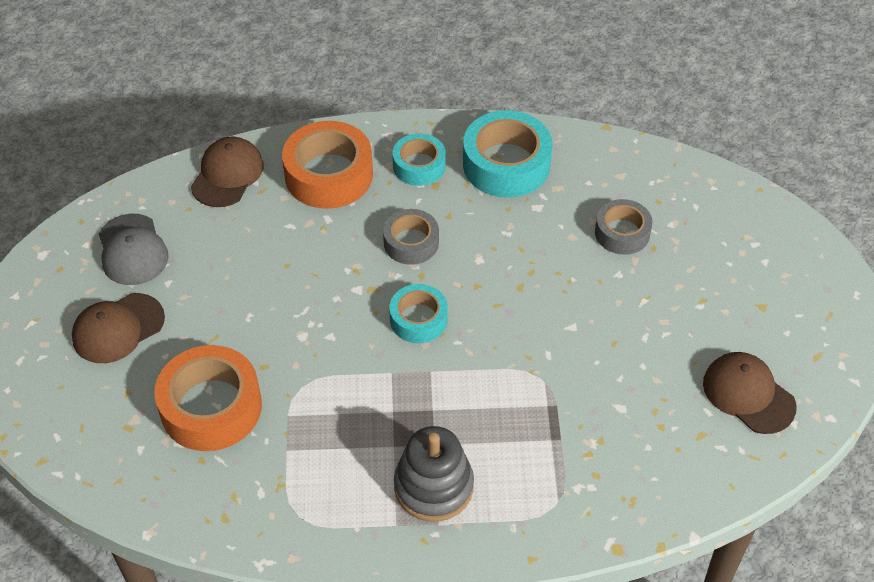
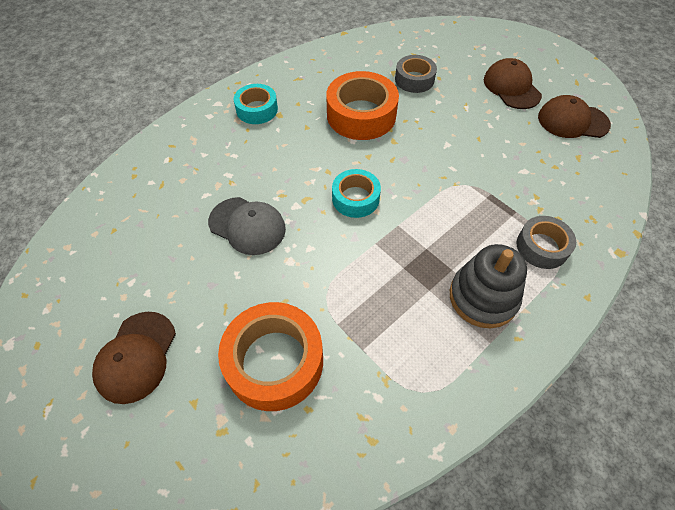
camera: 40 degrees left, 5 degrees up
(132, 250) = (93, 288): grey cap -> grey cap (247, 226)
(227, 175) = (124, 189): brown cap -> brown cap (511, 87)
(329, 175) = (201, 148): orange tape -> orange tape (361, 115)
(411, 243) = (300, 156): grey tape -> grey tape (542, 247)
(506, 164) = (309, 80): turquoise tape -> none

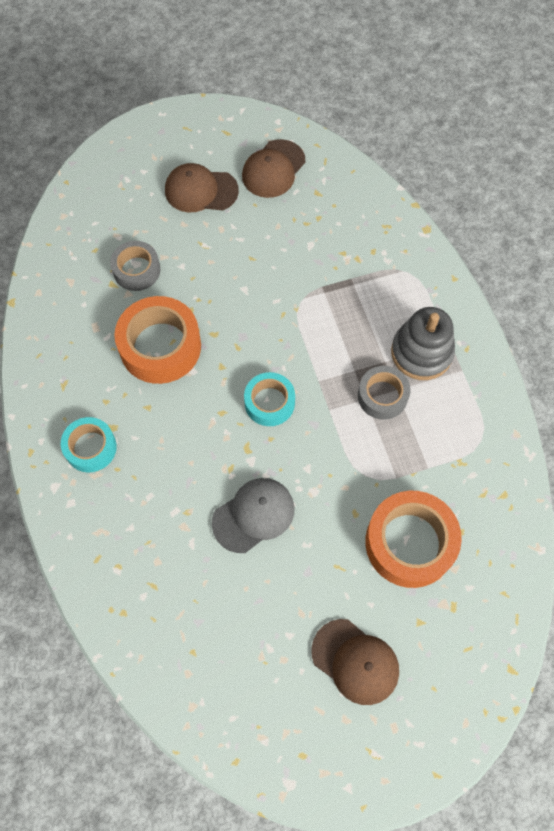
camera: 65 degrees left, 10 degrees up
(542, 247) = (395, 281): grey tape -> grey tape (382, 396)

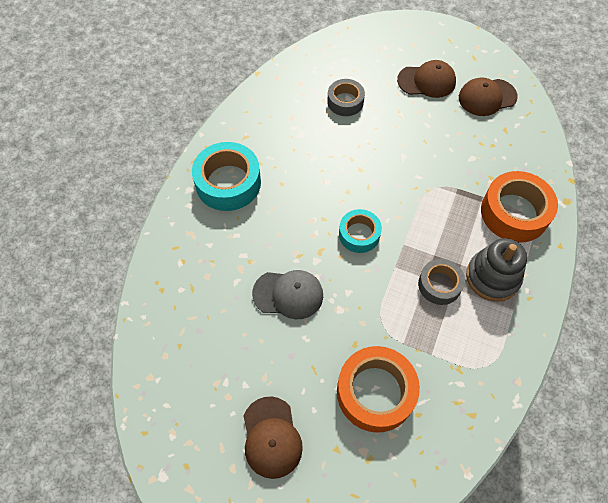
camera: 40 degrees right, 5 degrees down
(90, 448) = (228, 183): turquoise tape -> turquoise tape, size x1.66
(160, 346) = (320, 154): orange tape -> orange tape (514, 213)
(201, 190) = (426, 81): brown cap -> brown cap turned 135 degrees clockwise

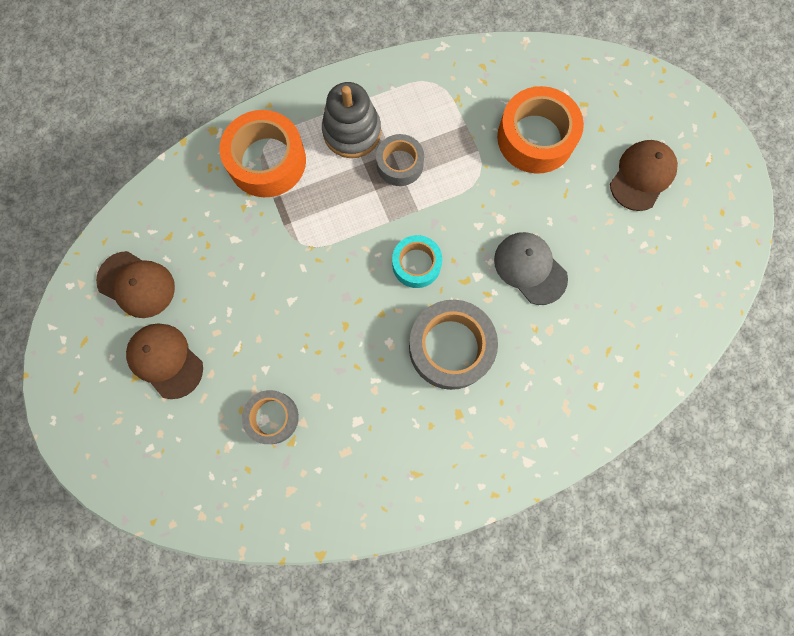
camera: 135 degrees left, 15 degrees up
(228, 183) = (483, 432): turquoise tape -> none
(290, 208) = (450, 347): none -> grey tape

